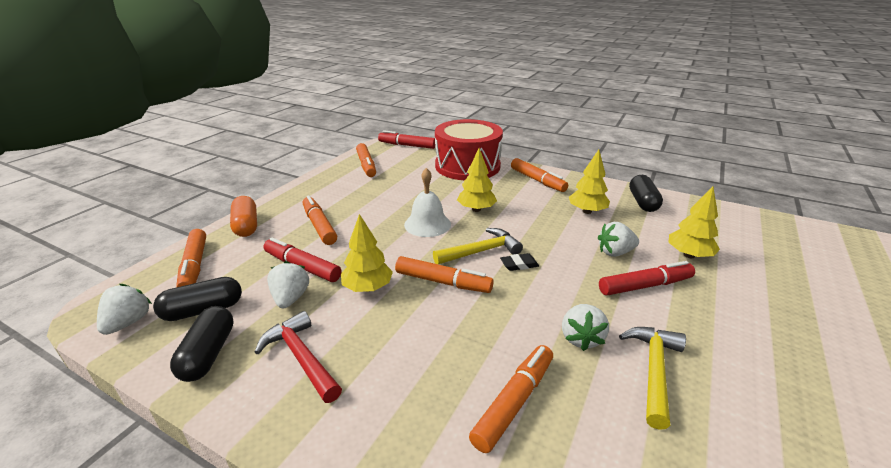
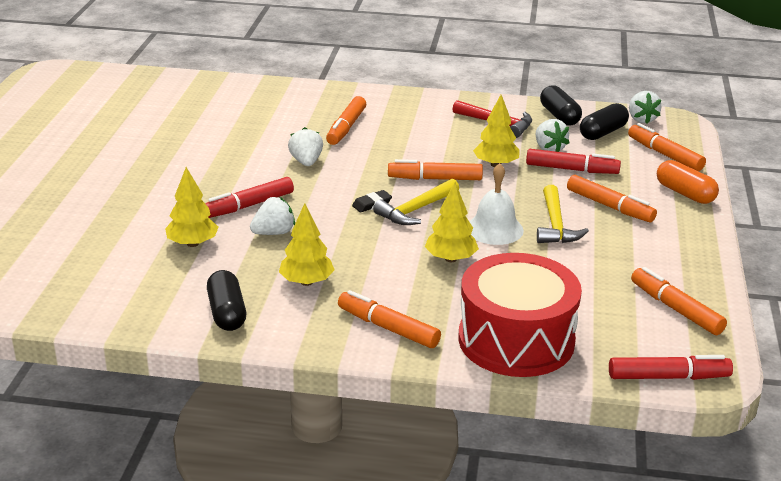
camera: 160 degrees right, 0 degrees up
(654, 371) = (254, 153): yellow hammer -> yellow hammer (555, 225)

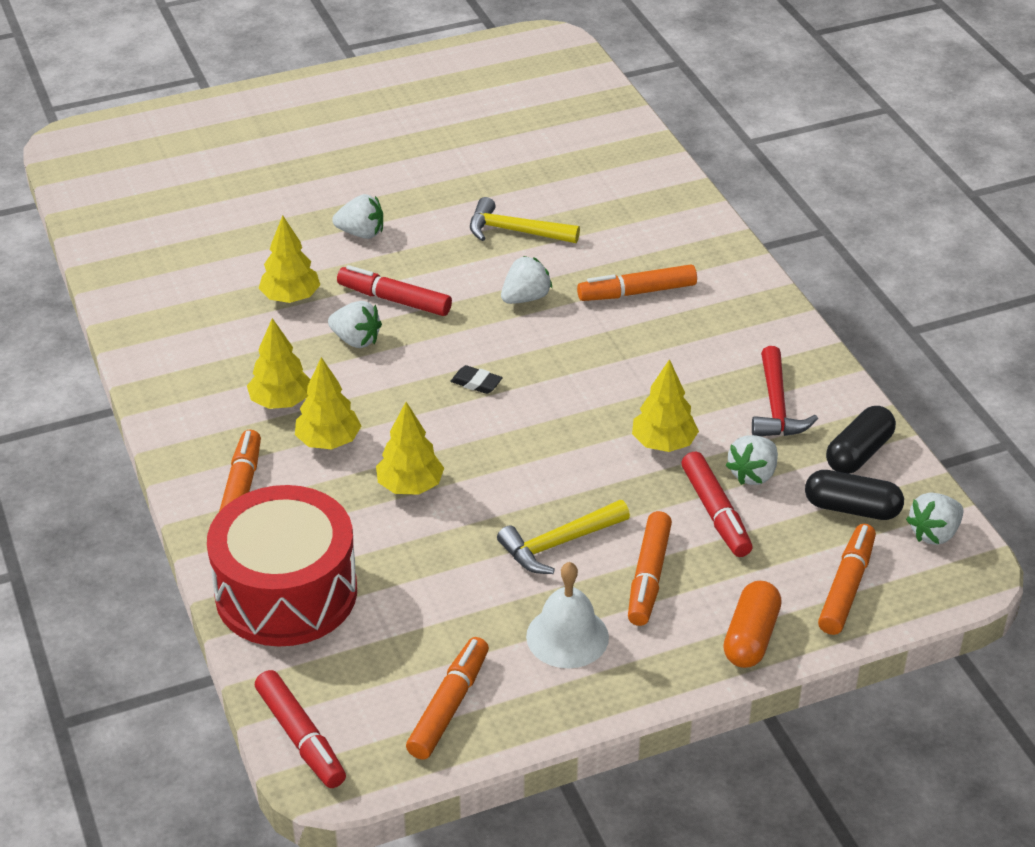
camera: 60 degrees right, 10 degrees up
(157, 195) = (361, 233): none -> white strawberry
(227, 313) = (187, 374): black capsule -> none
(371, 276) = (328, 441): none -> yellow tree
(416, 210) = (493, 420): yellow hammer -> yellow hammer (516, 231)
(435, 179) = (579, 408): orange marker -> none
(494, 229) = (505, 497): white bell -> white bell (567, 636)

